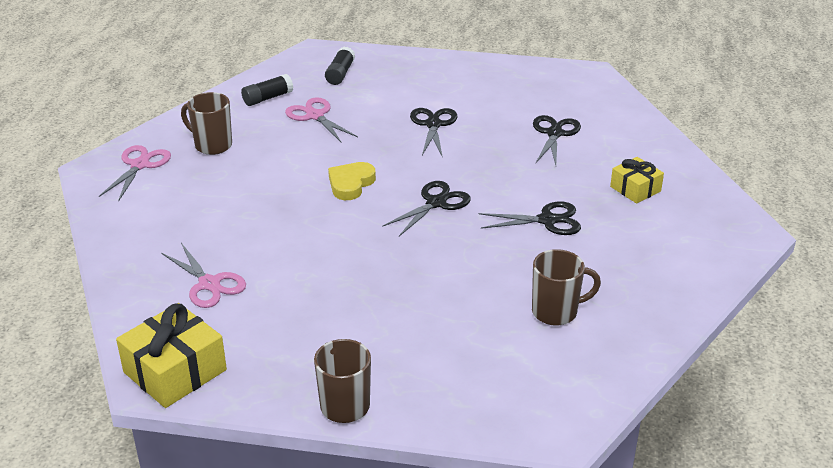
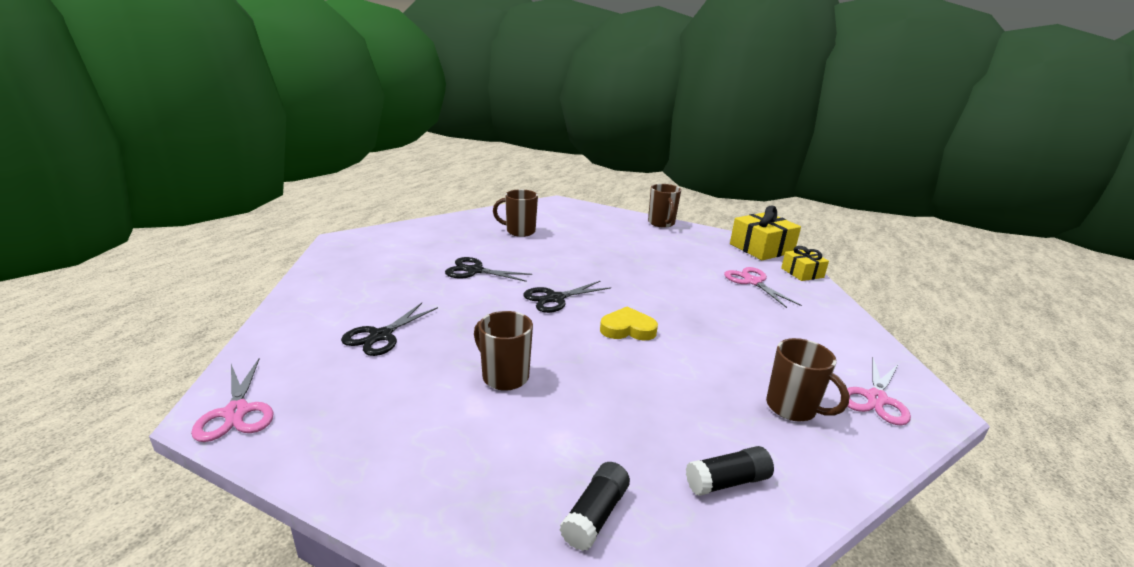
camera: 165 degrees left, 10 degrees down
(315, 116) = (653, 426): pink scissors -> pink scissors (236, 412)
(351, 184) = (627, 329): yellow heart -> yellow heart turned 135 degrees counterclockwise
(433, 124) = (504, 376): black scissors -> brown mug
(635, 189) = (378, 276): yellow gift -> yellow gift (802, 273)

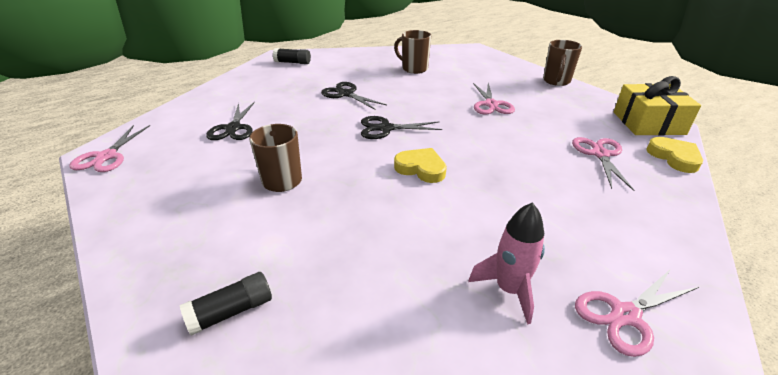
camera: 30 degrees right, 10 degrees up
(381, 336) = (233, 128): black scissors -> black scissors turned 60 degrees counterclockwise
(628, 255) = (491, 104): none -> pink scissors
(727, 482) = (366, 332): black glue stick -> black glue stick (292, 62)
(792, 408) = (509, 290): brown mug -> pink rocket
(802, 273) = (674, 157): yellow gift -> yellow heart

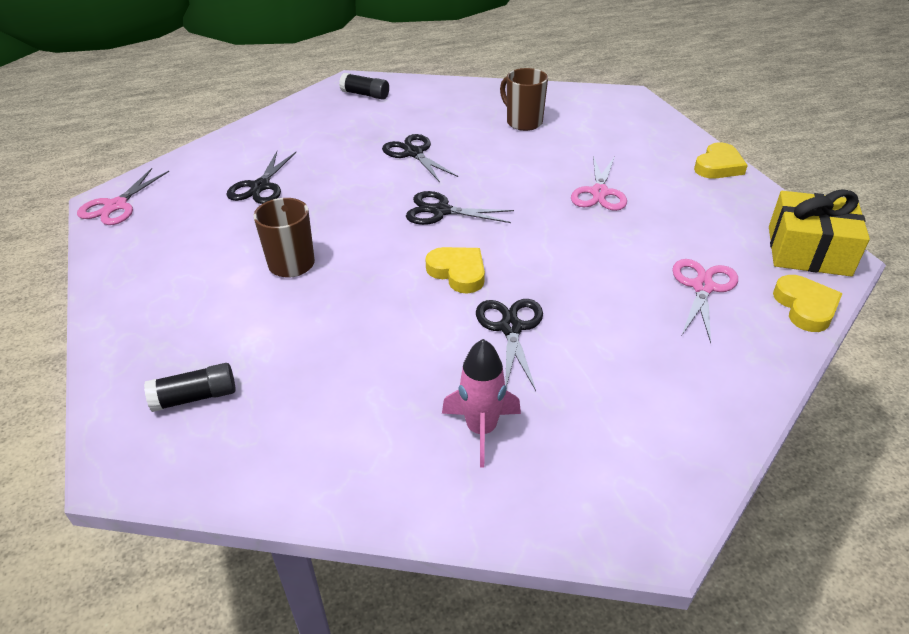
camera: 15 degrees right, 5 degrees up
(484, 203) = (510, 328): none -> black scissors
(556, 81) = (718, 166): brown mug -> yellow heart
(625, 315) = (593, 480): pink scissors -> none

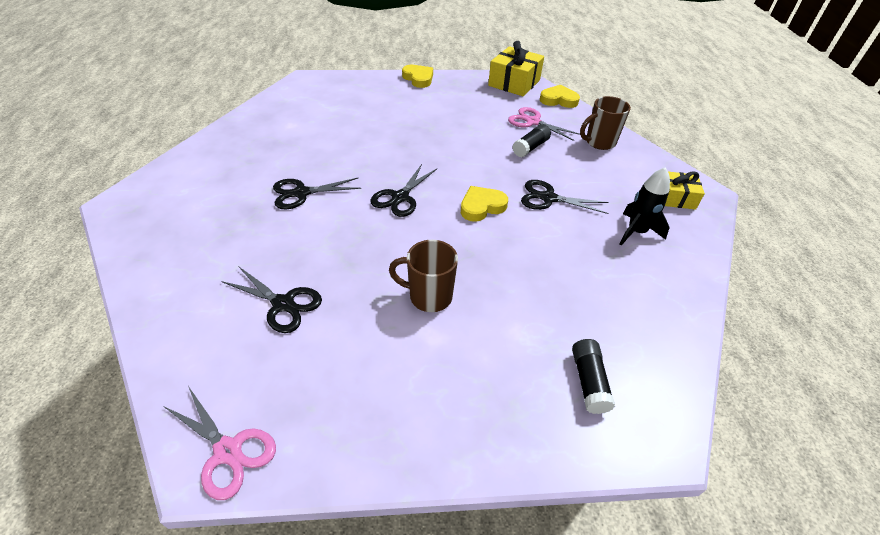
camera: 75 degrees left, 5 degrees up
(365, 95) = (159, 200): black glue stick -> black glue stick (530, 147)
(481, 429) = (636, 232): pink rocket -> black rocket
(523, 122) = (301, 129): brown mug -> brown mug (599, 142)
(599, 193) = (420, 125): pink scissors -> none
(605, 482) = (676, 198): none -> yellow gift

